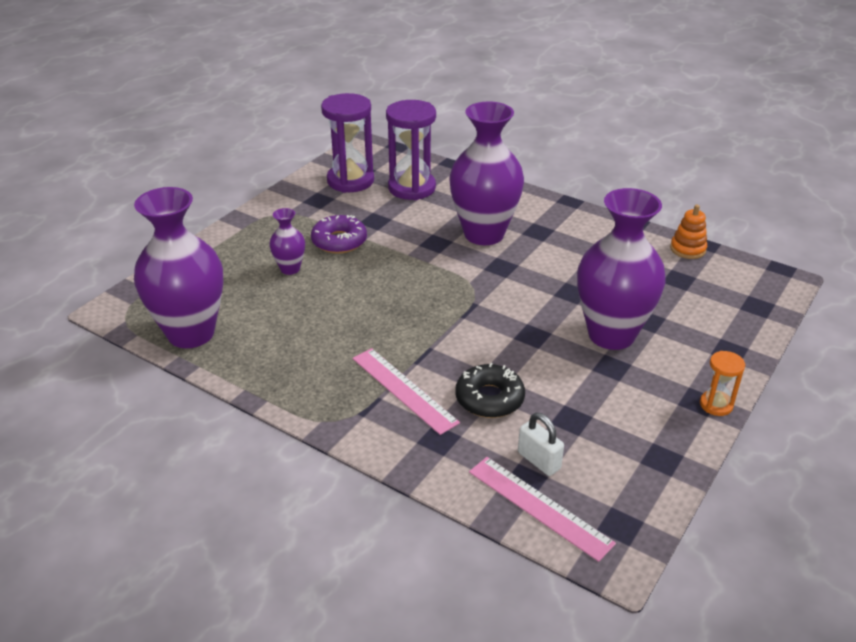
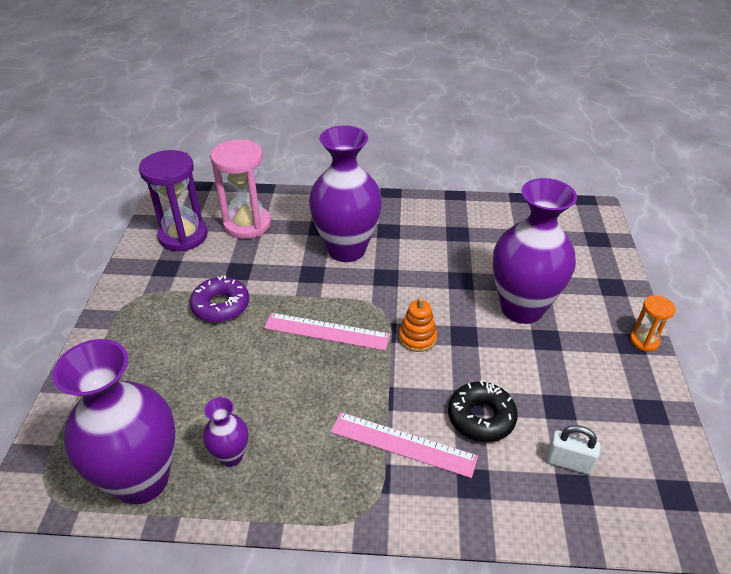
camera: 30 degrees left, 5 degrees up
(290, 269) = (194, 356): purple vase -> purple vase (231, 456)
(412, 188) = (247, 224): purple hourglass -> pink hourglass
(539, 507) = (607, 511): pink ruler -> pink ruler (326, 331)
(687, 249) = (511, 206): orange stacking toy -> orange stacking toy (417, 338)

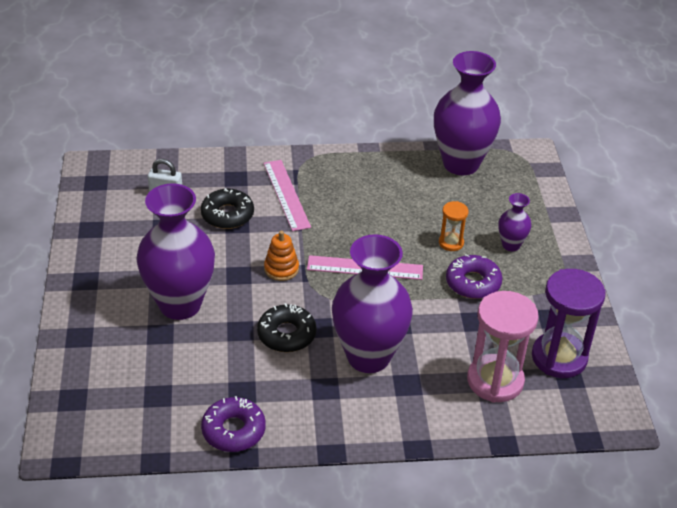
camera: 170 degrees right, 0 degrees up
(231, 456) = (407, 179): purple vase -> purple vase (511, 245)
(403, 444) = (286, 194): pink ruler -> pink ruler turned 60 degrees clockwise
(417, 273) = (286, 334): none -> black donut
(463, 209) = (233, 430): none -> purple donut
(644, 341) = (71, 283): orange hourglass -> orange hourglass (451, 243)

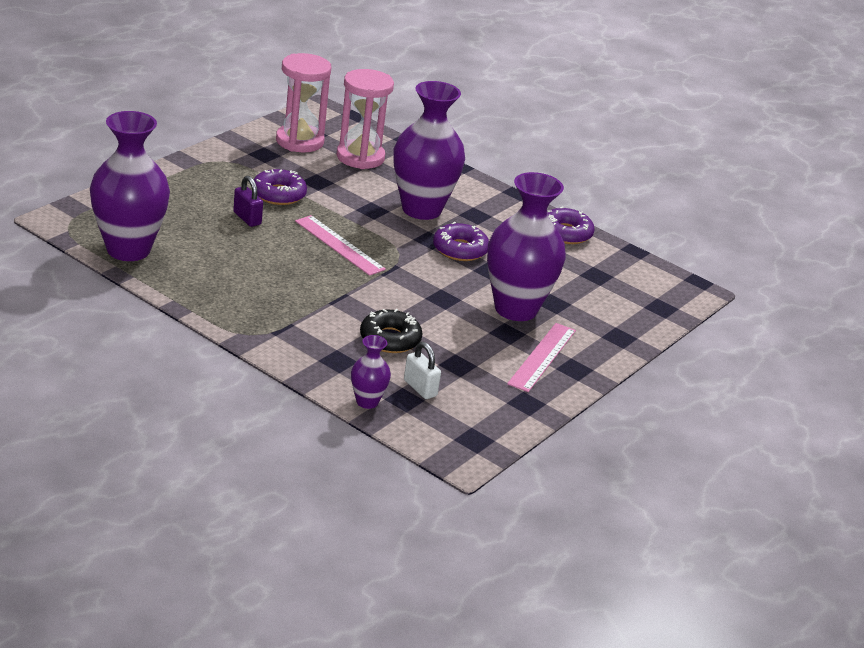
camera: 140 degrees left, 10 degrees down
(281, 269) = (404, 282): orange stacking toy -> none
(286, 194) = (315, 321): pink ruler -> pink ruler (542, 357)
(286, 334) = (460, 249): black donut -> purple donut
(451, 243) = (247, 218): orange hourglass -> purple padlock
(511, 245) = (207, 192): purple vase -> purple vase (367, 402)
(559, 357) = (299, 141): purple hourglass -> pink hourglass

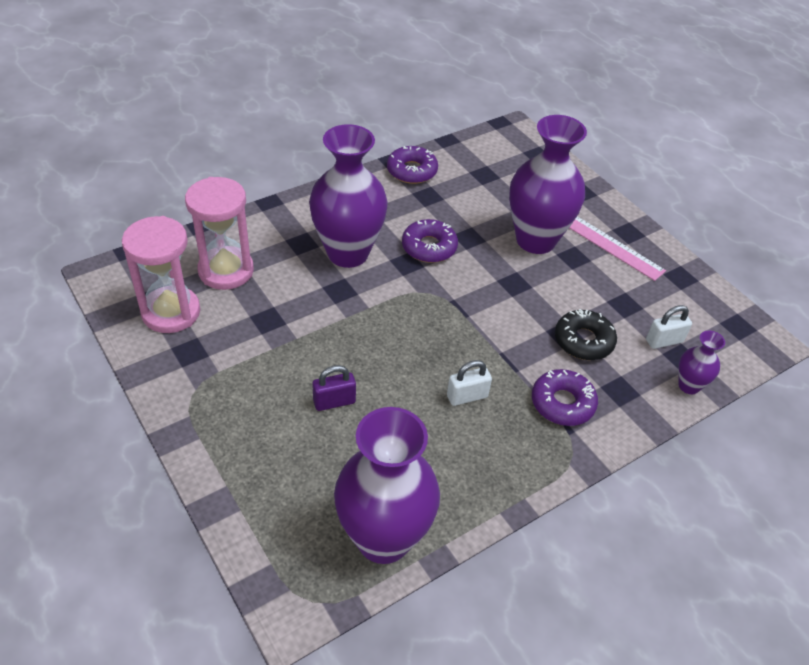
camera: 70 degrees left, 15 degrees up
(278, 194) = (287, 360): purple donut -> purple donut (562, 403)
(285, 279) = (467, 396): none -> white padlock
(339, 245) = (406, 335): pink ruler -> none

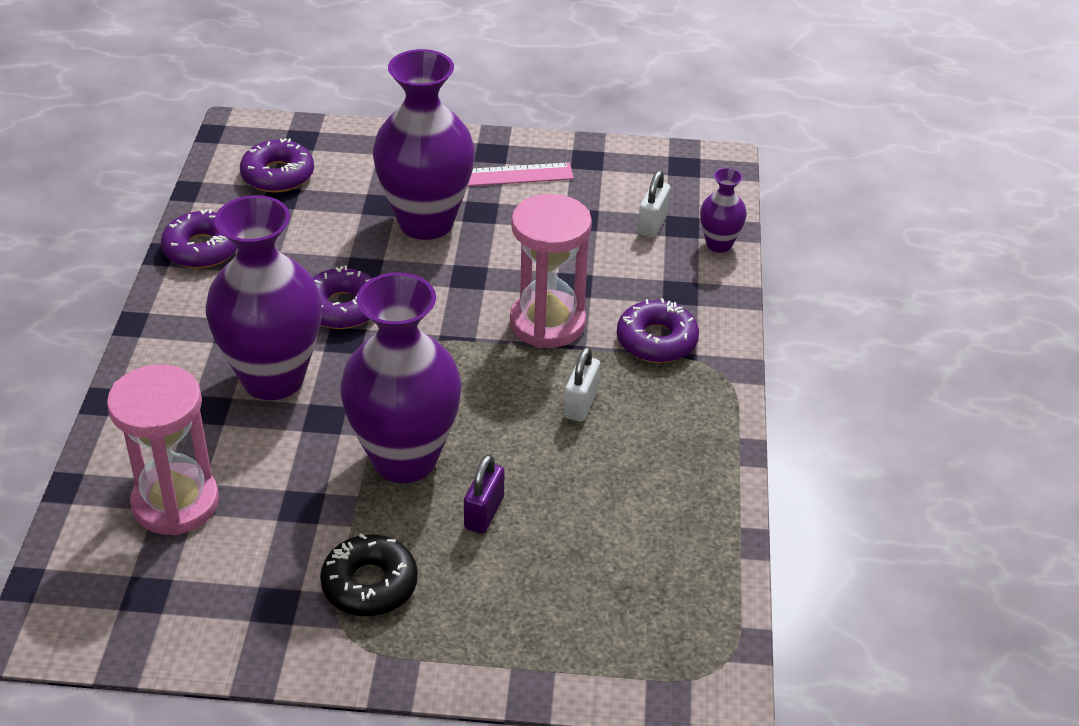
camera: 50 degrees left, 5 degrees down
(171, 312) = (189, 591): pink hourglass -> pink hourglass (547, 323)
(383, 539) = (694, 570): purple vase -> purple vase (404, 459)
(499, 163) = (278, 175): none -> purple donut
(583, 341) = (596, 277): black donut -> black donut (369, 584)

